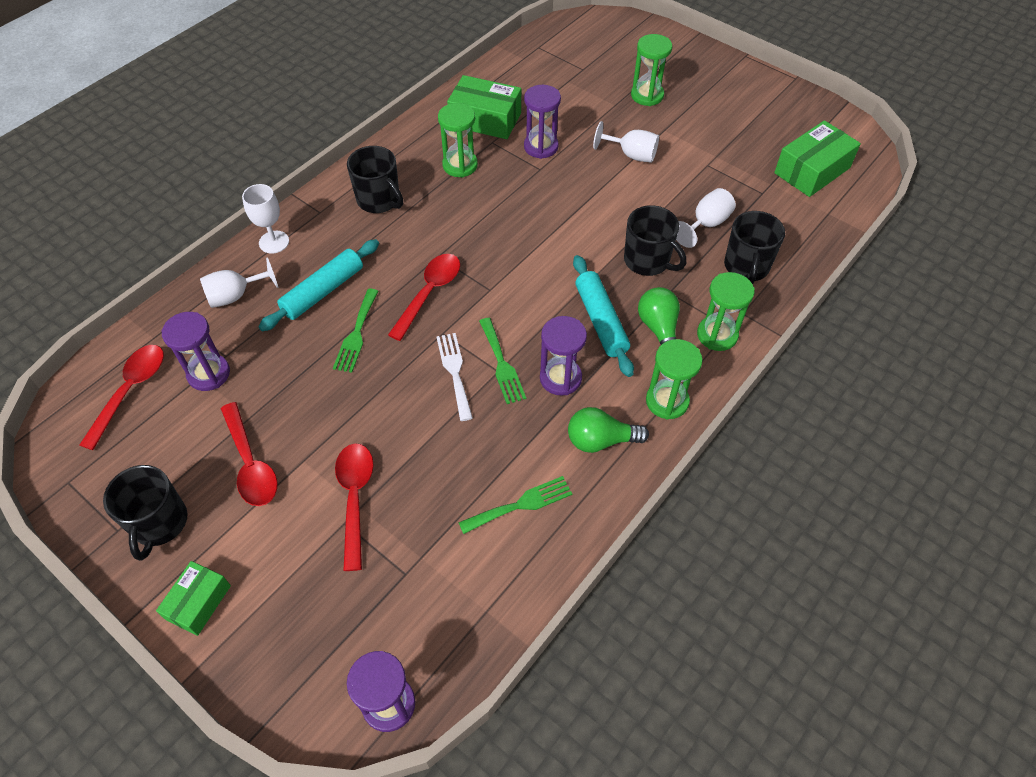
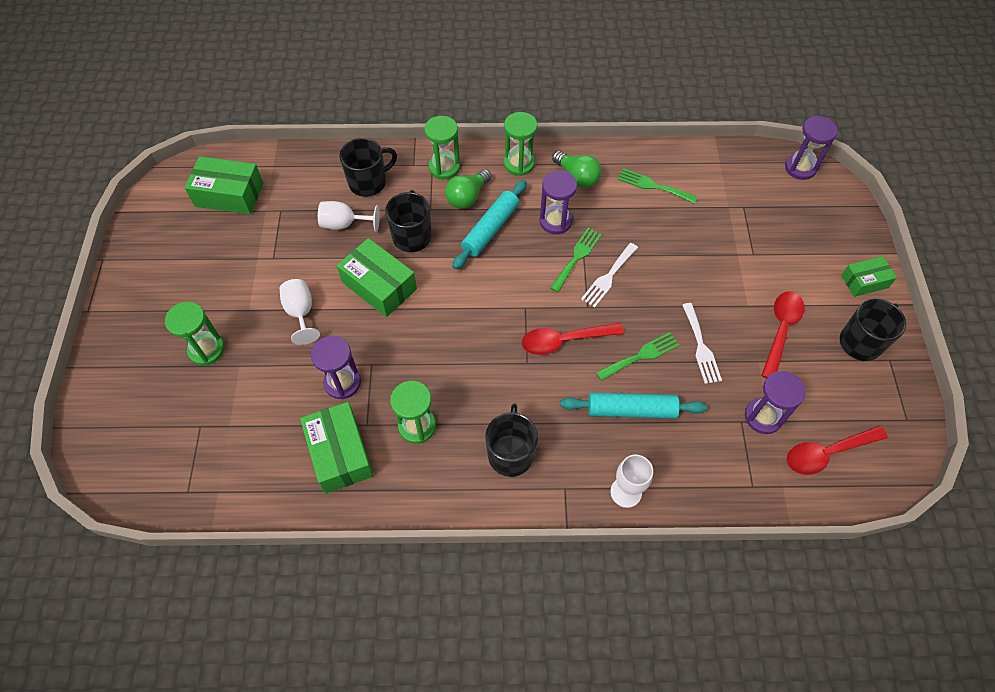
camera: 130 degrees left, 5 degrees up
(236, 295) = (695, 467): white goblet -> none
(313, 384) = (701, 347): none -> white fork
(355, 498) = (736, 261): red spoon -> none
(612, 211) = (379, 286): none -> green box

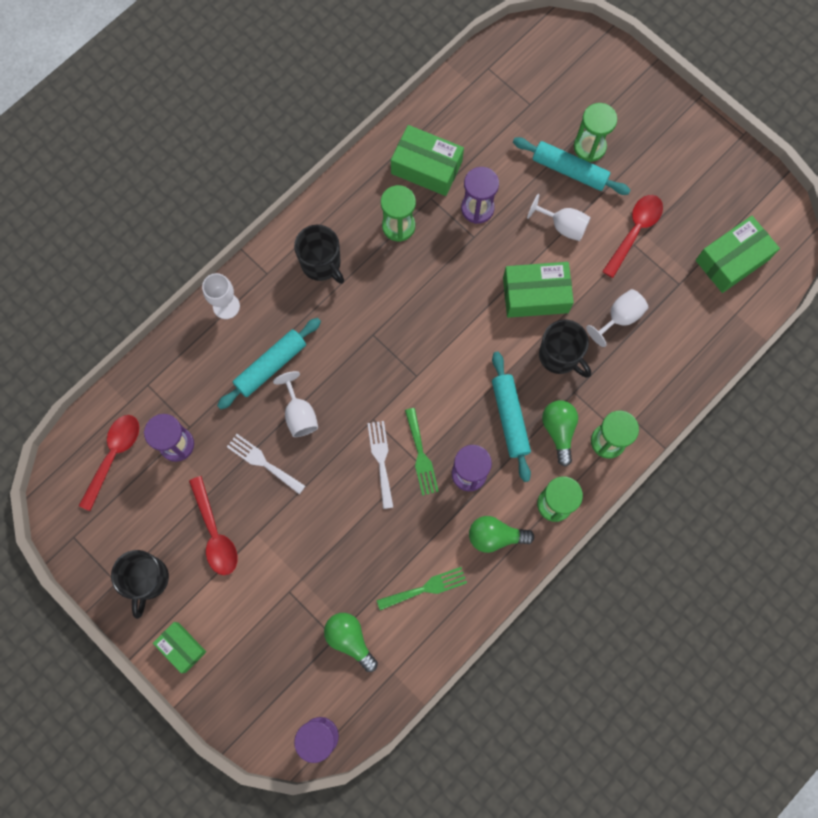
camera: 135 degrees right, 15 degrees up
(243, 346) = (569, 170): none -> turquoise rolling pin
(369, 182) = (647, 370): black mug -> none
(564, 341) = (363, 375): red spoon -> red spoon (634, 231)
(641, 356) = (299, 414): green fork -> white goblet
(733, 198) = (350, 639): none -> green light bulb
(864, 281) = (181, 647): green box -> green box turned 75 degrees counterclockwise

